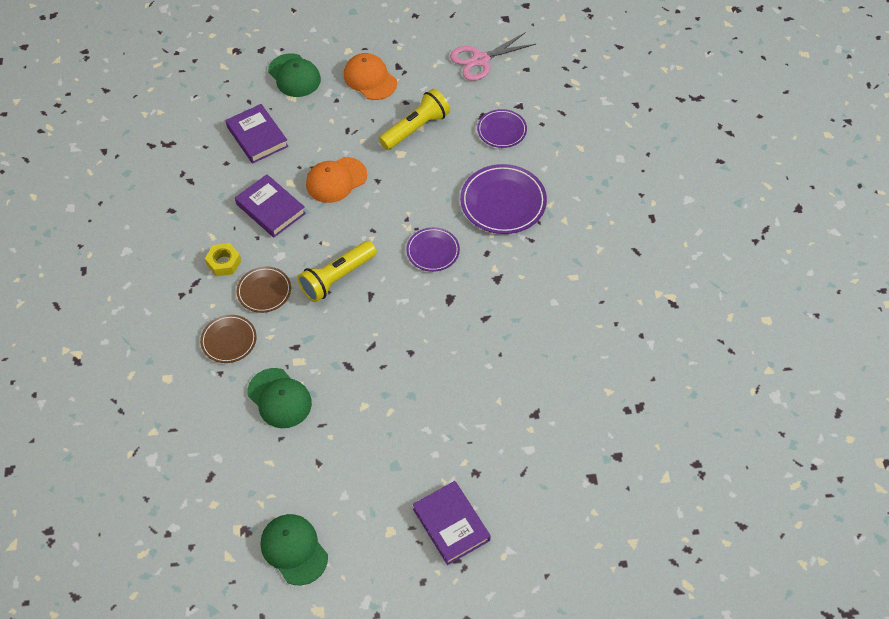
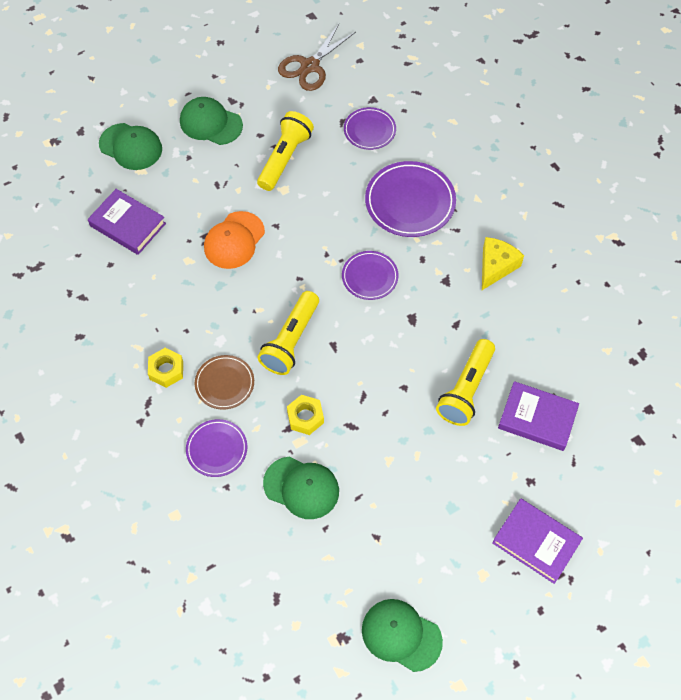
camera: 25 degrees left, 5 degrees up
(229, 340) = (217, 449): brown plate -> purple plate
(270, 209) = (184, 295): purple book -> purple book (537, 418)
(314, 344) = (305, 417): none -> yellow nut
(370, 79) = (211, 123): orange cap -> green cap
(463, 375) = (466, 389): none -> yellow flashlight
(480, 60) = (310, 66): pink scissors -> brown scissors
(548, 283) = (496, 266): none -> yellow cheese

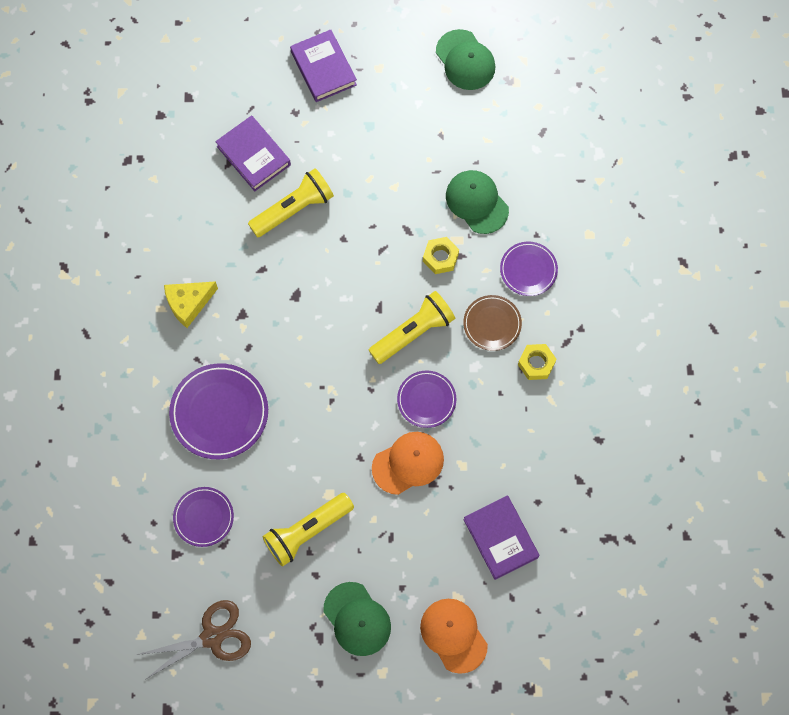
camera: 150 degrees left, 10 degrees up
(131, 147) = (453, 635): green cap -> orange cap
(370, 277) = (307, 355): purple plate -> purple plate (426, 400)

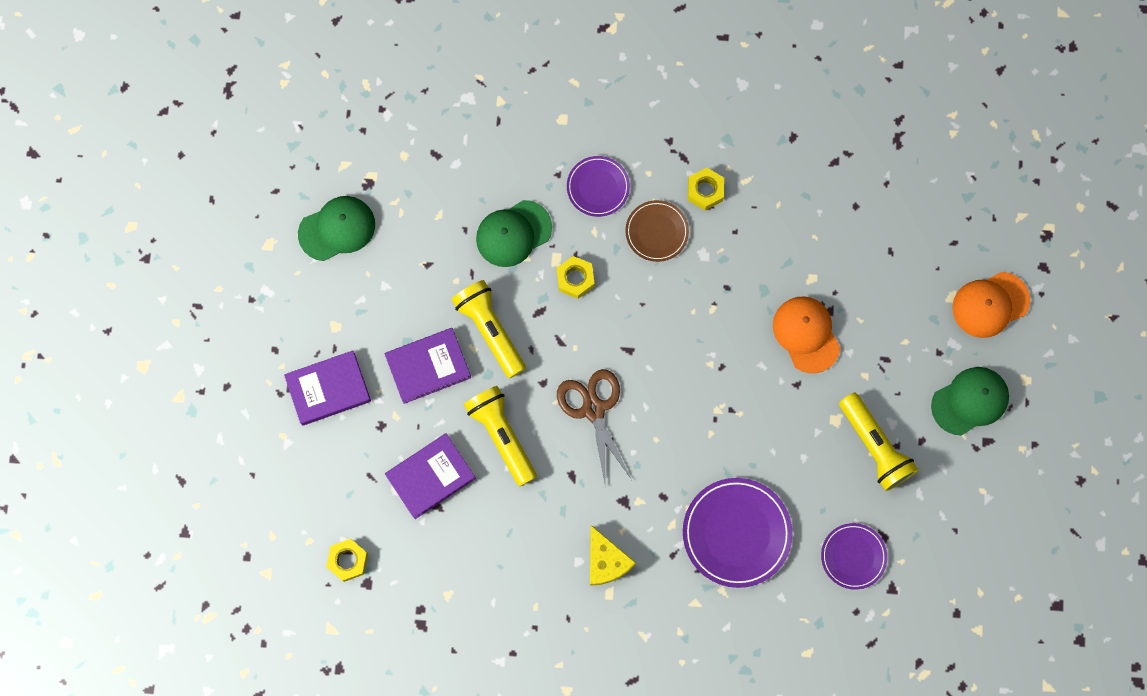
camera: 85 degrees left, 5 degrees up
(178, 99) = (348, 560): none -> yellow nut
(212, 637) = (983, 554): brown scissors -> brown scissors (593, 409)
(413, 332) = (660, 316): yellow flashlight -> yellow flashlight (490, 330)
(426, 400) = (737, 309): purple plate -> none
(501, 538) = (892, 247): purple book -> purple book (428, 366)

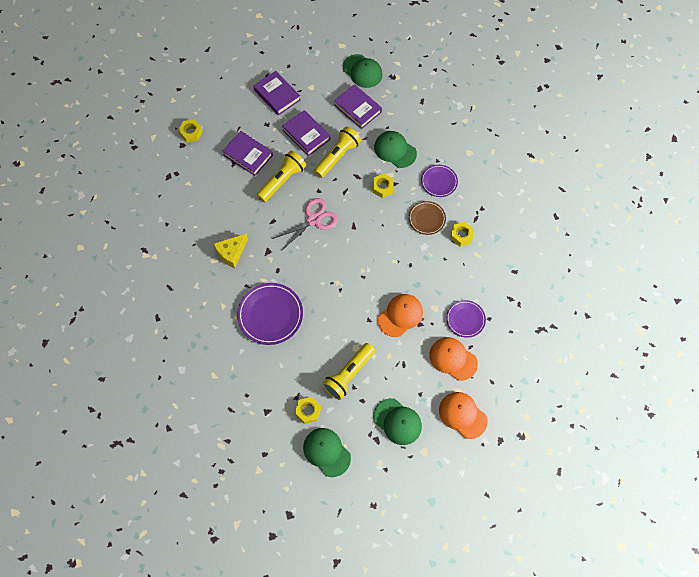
camera: 70 degrees right, 10 degrees down
(409, 264) = (357, 108): none -> purple book
(593, 409) = (313, 219): brown scissors -> pink scissors
(853, 556) = (278, 383): purple plate -> purple plate (465, 319)
(901, 284) = (453, 359): none -> orange cap
(912, 526) = (308, 411): none -> yellow nut
(982, 520) = (326, 452): none -> green cap

